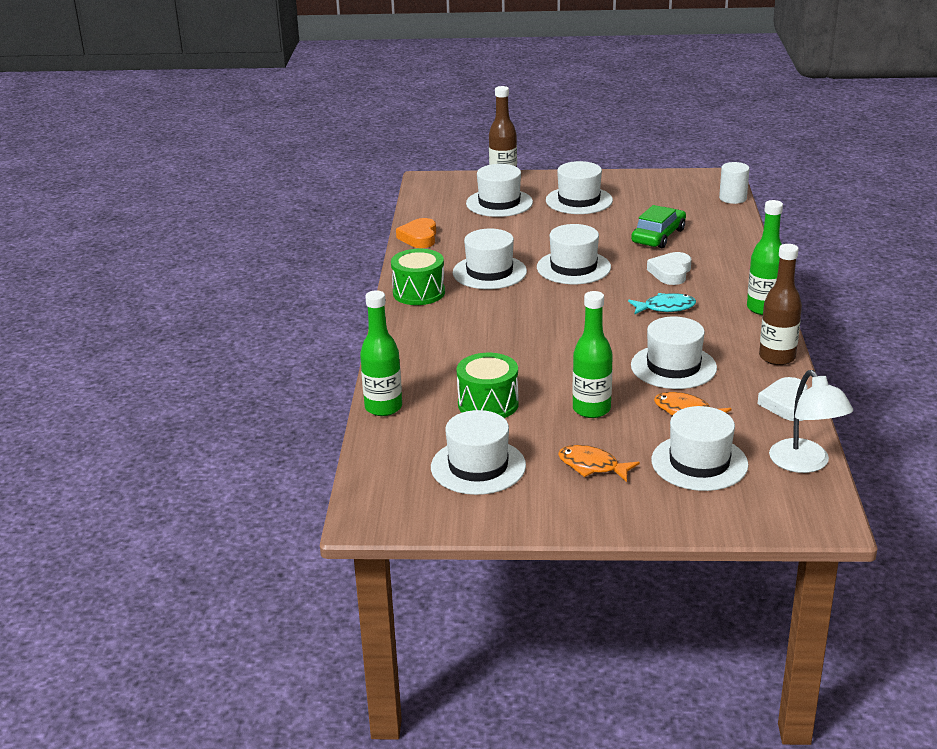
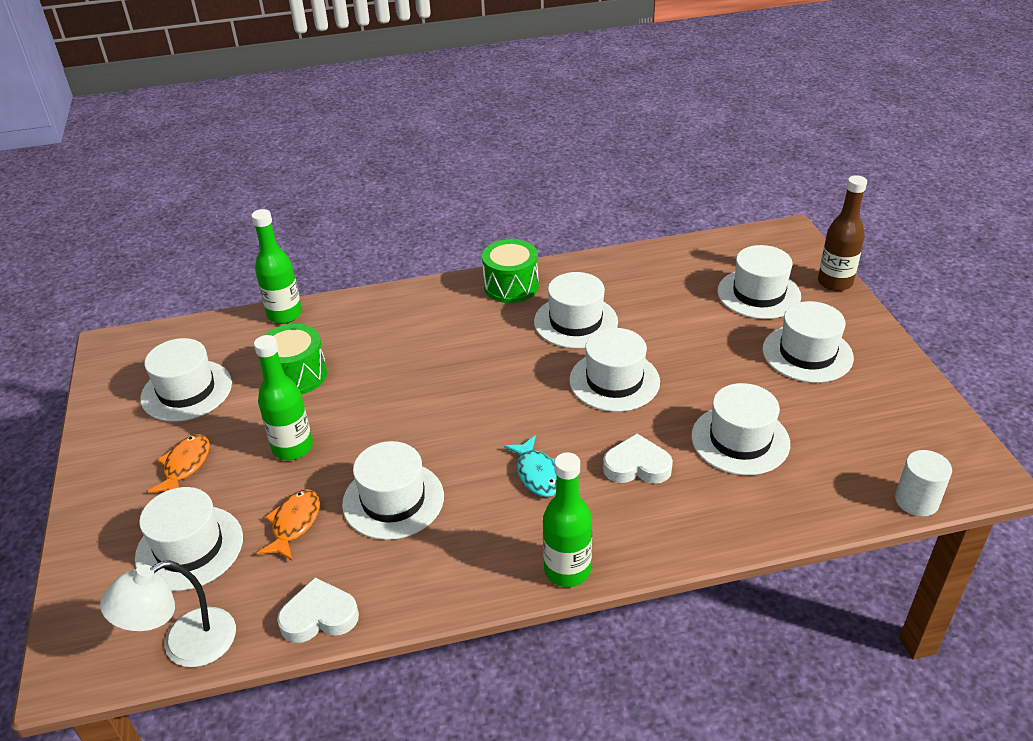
camera: 75 degrees right, 10 degrees up
(419, 237) = (637, 259): orange heart -> none
(658, 236) = (740, 440): green car -> white hat
(777, 357) = (434, 596): brown bottle -> none

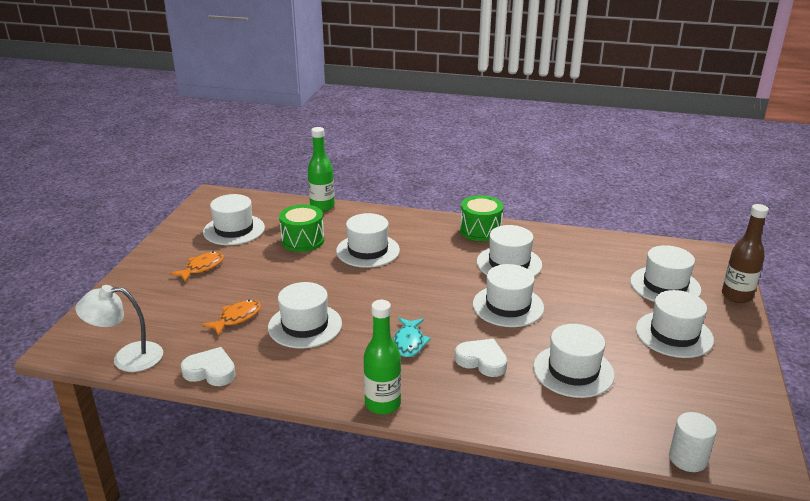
camera: 25 degrees right, 10 degrees down
(189, 548) = (170, 310): white hat -> white hat (368, 250)
(292, 448) = (269, 278): green bottle -> none

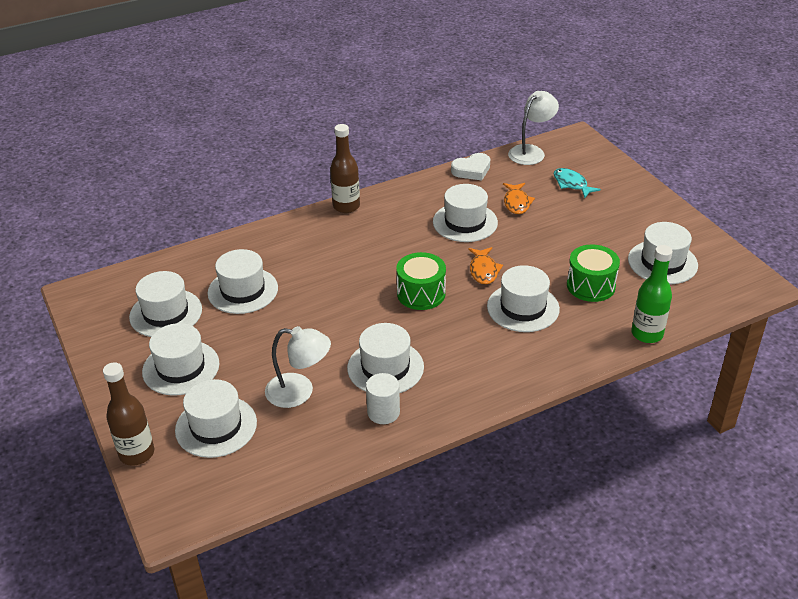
camera: 140 degrees right, 10 degrees up
(202, 267) = (612, 219): orange fish -> orange fish (483, 270)
(383, 404) = (346, 206): green bottle -> brown bottle
(409, 342) = (379, 249): turquoise fish -> turquoise fish (571, 184)
(480, 230) = (459, 397): green drum -> green drum (421, 293)
(482, 361) = (314, 263): white heart -> none
(508, 306) = (340, 319): white hat -> white hat (166, 313)
(586, 277) = (299, 392): none -> white lamp
(688, 458) = (130, 271): white cylinder -> white cylinder (383, 412)

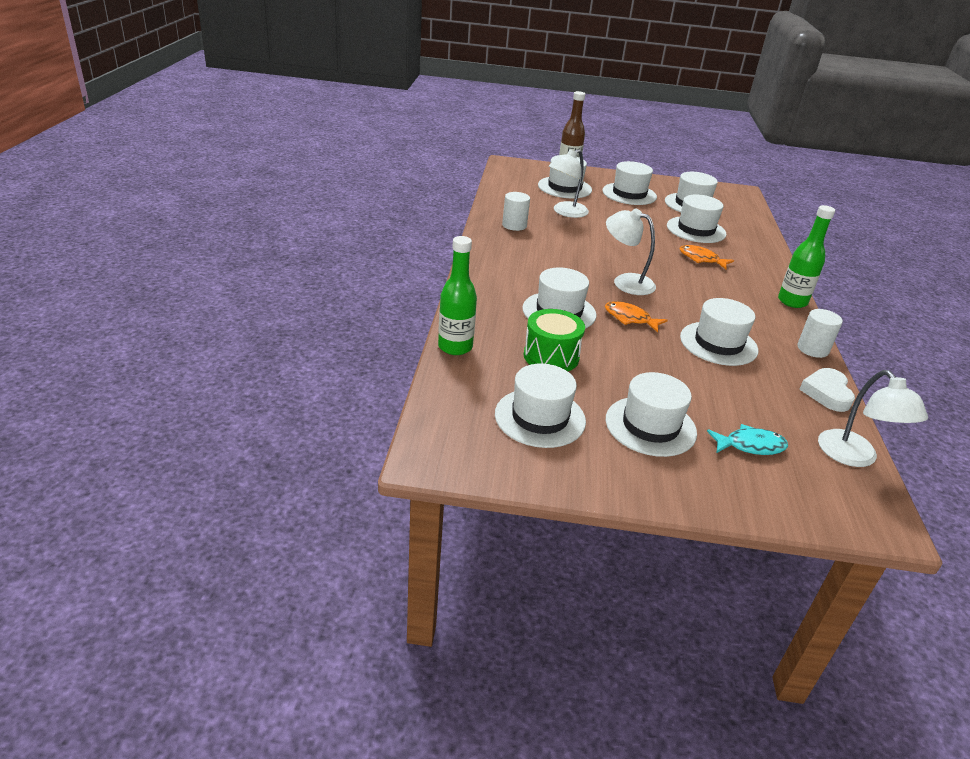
camera: 120 degrees right, 5 degrees down
(346, 206) = (792, 301): brown bottle -> green bottle
(385, 367) = (555, 240): white hat -> white hat (650, 426)
(417, 184) = (812, 349): none -> white cylinder
(421, 293) = (625, 282): green drum -> white lamp
(516, 203) = (734, 388): orange fish -> orange fish (701, 259)

